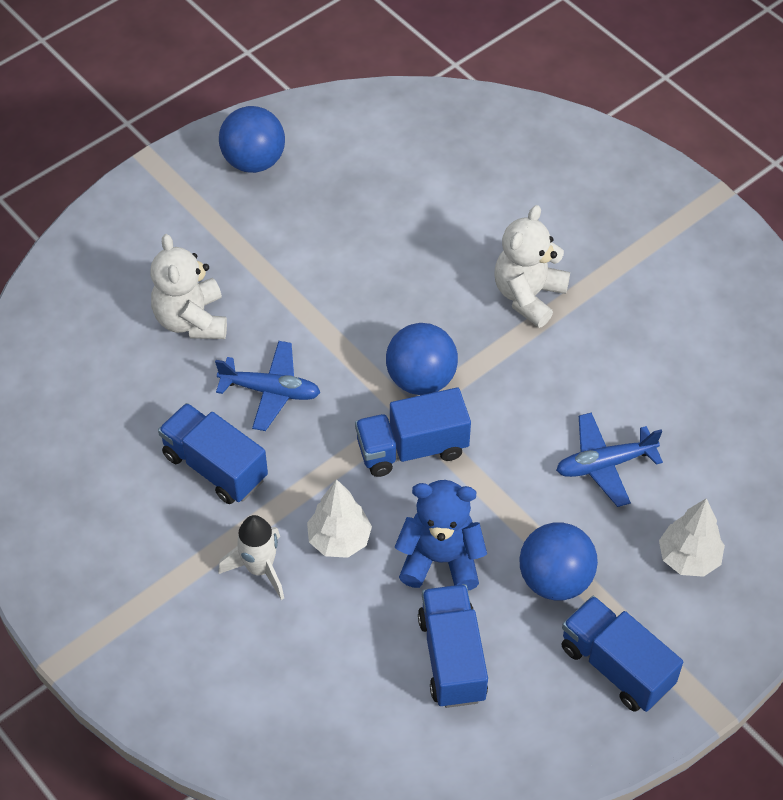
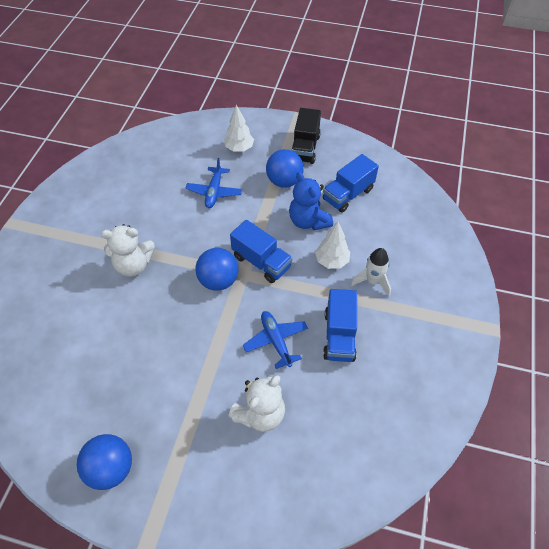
camera: 125 degrees left, 0 degrees up
(604, 464) = (214, 192): blue plane -> blue plane turned 60 degrees clockwise
(616, 666) = (305, 148): blue truck -> black truck

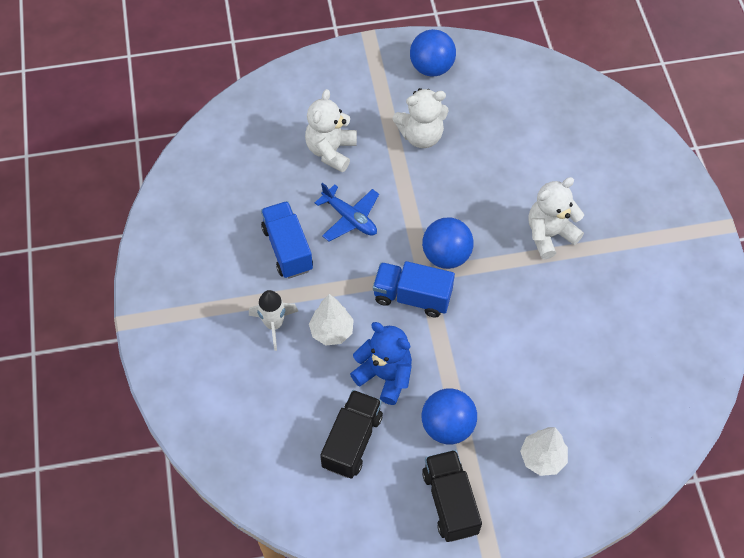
camera: 155 degrees right, 5 degrees up
(171, 393) = (421, 136): none -> white teddy bear
(214, 192) = (527, 369): blue plane -> none
(348, 194) = (352, 441): blue truck -> black truck

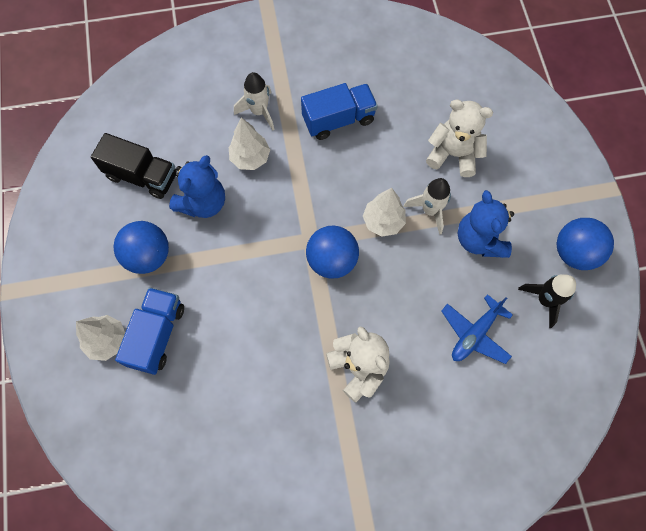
camera: 90 degrees right, 10 degrees up
(350, 218) = (374, 172): blue plane -> blue plane (474, 334)
(391, 173) = (430, 210): none -> white rocket
(404, 211) = (383, 221): none -> white tree
(412, 297) = (285, 228): blue truck -> blue truck (157, 335)
(421, 136) = (479, 240): white teddy bear -> blue teddy bear
(450, 502) = (76, 256): black truck -> none
(477, 93) = (545, 300): none -> black rocket

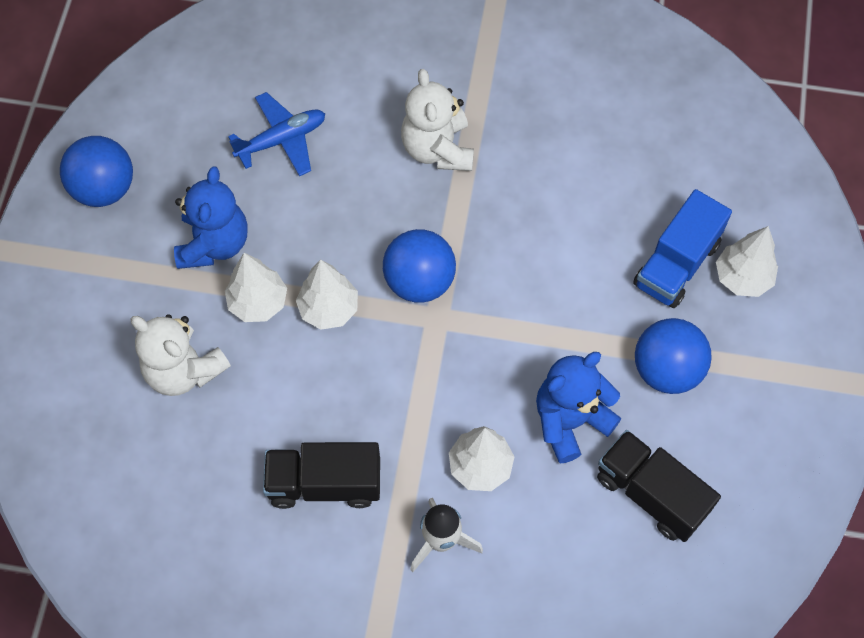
camera: 160 degrees left, 5 degrees down
(338, 120) = (324, 483): blue truck -> black truck
(430, 210) = (258, 302): white rocket -> white tree
(545, 300) = (176, 148): black rocket -> none

